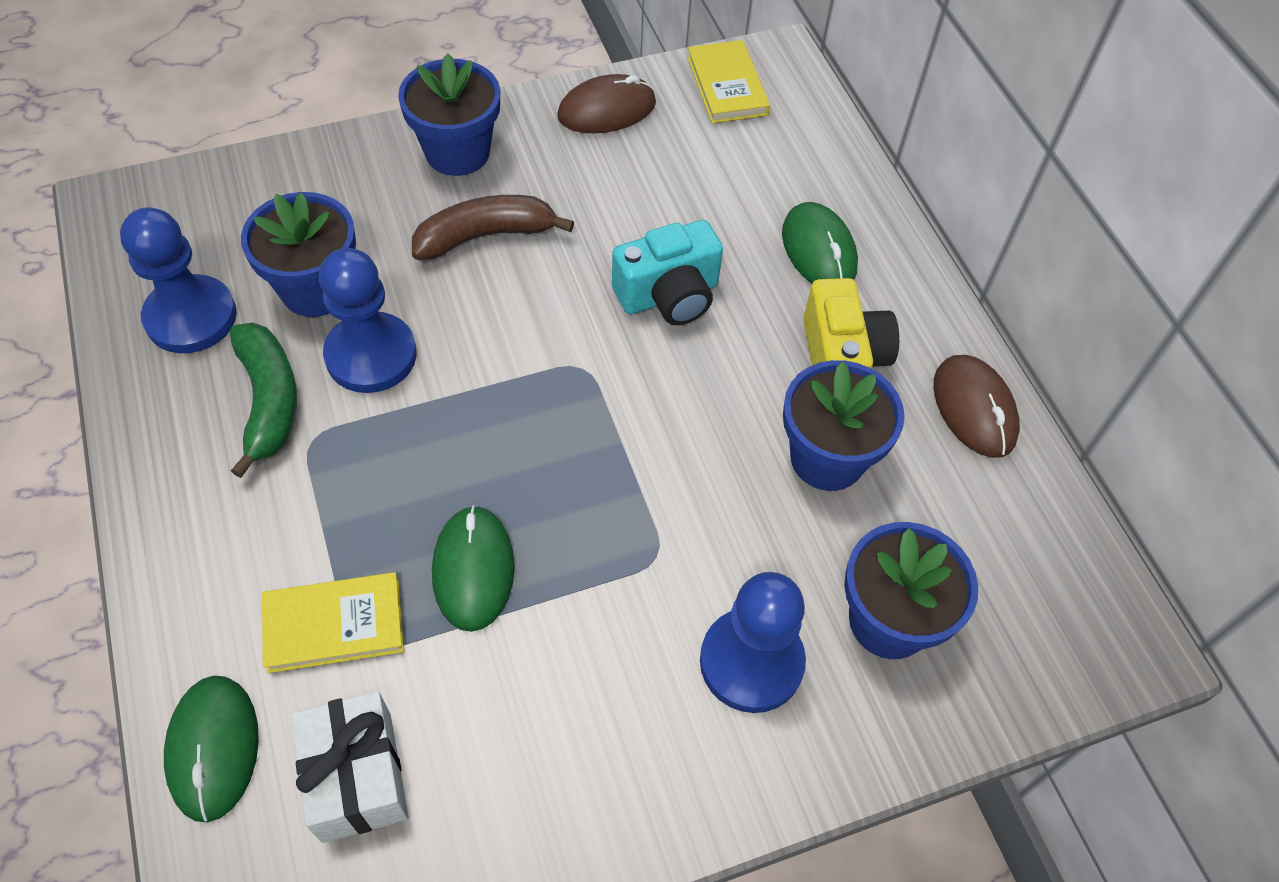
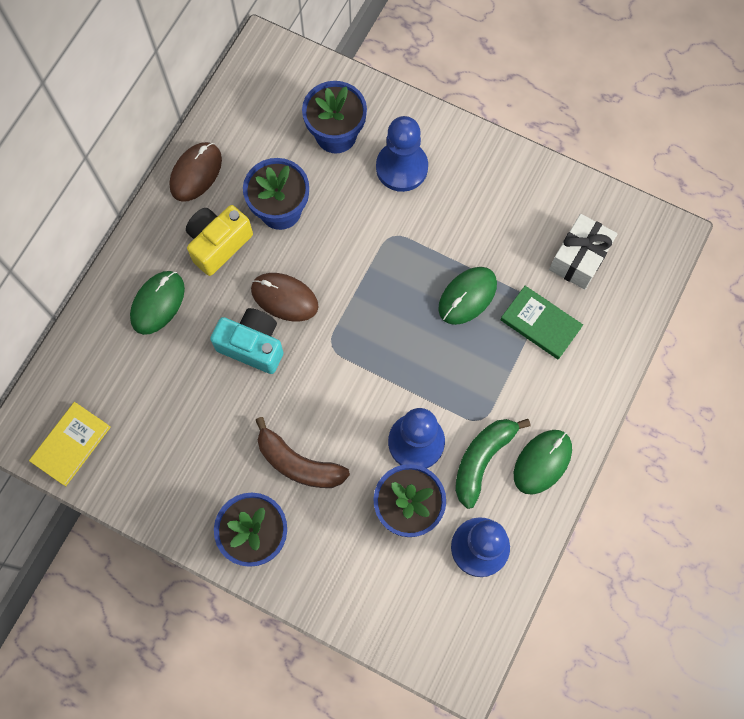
camera: 130 degrees left, 15 degrees up
(213, 748) = (622, 316): green mouse -> green mouse (542, 462)
(334, 625) = (540, 323): yellow book -> green book
(607, 110) = (150, 490): brown mouse -> brown mouse (284, 298)

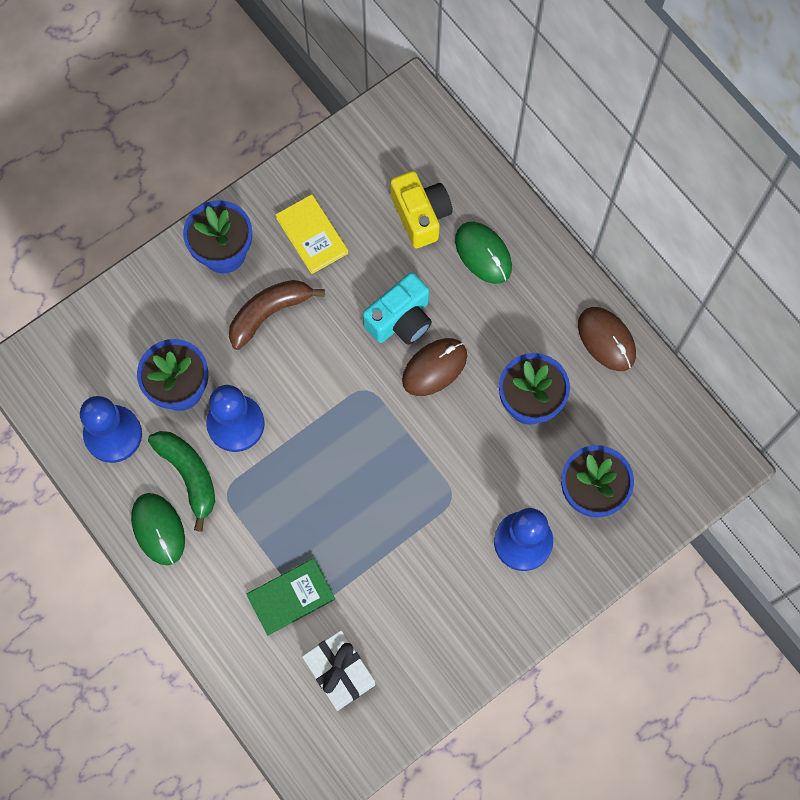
camera: 115 degrees right, 0 degrees up
(71, 444) = (382, 135): yellow book -> yellow book (312, 236)
(218, 244) = (519, 330): yellow camera -> yellow camera (420, 215)
(467, 296) = (353, 540): green mouse -> none

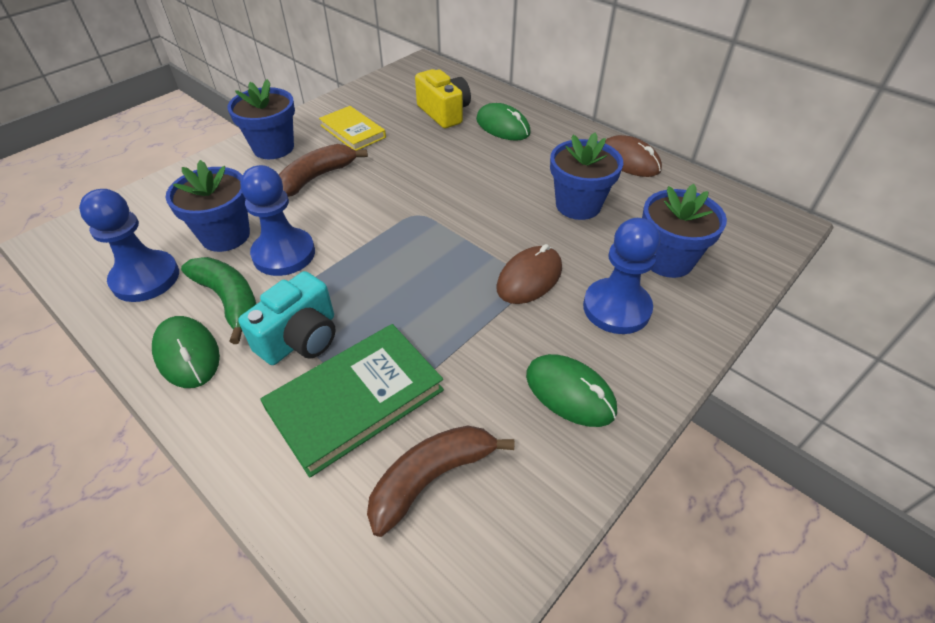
camera: 10 degrees left, 25 degrees down
(291, 597) = (356, 400): green book -> green book, size x1.56
(340, 672) = (431, 478): white gift -> brown banana
(400, 320) = (441, 168): turquoise camera -> turquoise camera (300, 338)
(434, 368) = (480, 193): brown mouse -> brown mouse (529, 278)
(458, 620) = (570, 392): none -> green mouse

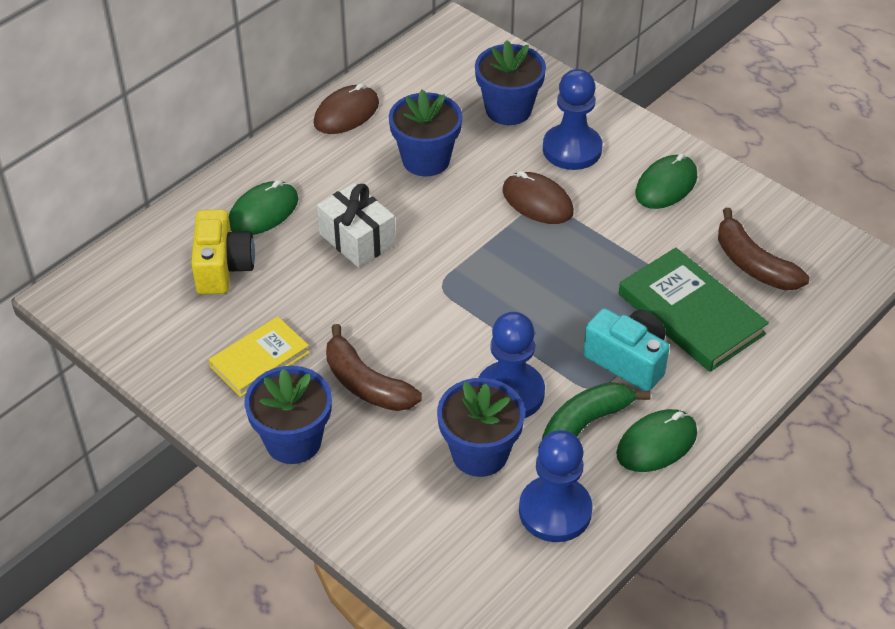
camera: 90 degrees left, 0 degrees up
(444, 113) = (223, 267): yellow camera -> yellow camera turned 120 degrees clockwise
(473, 170) = (357, 239): none -> white gift

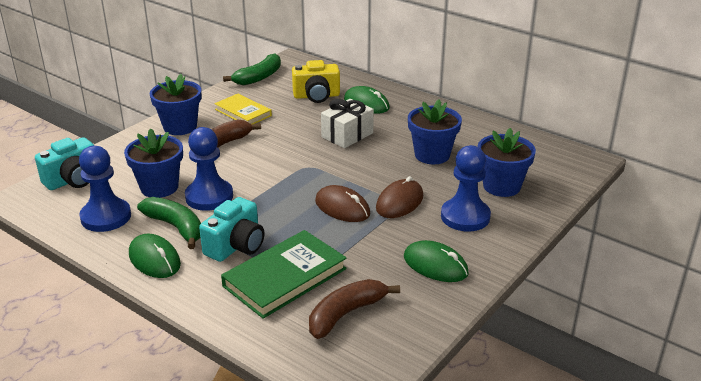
camera: 85 degrees right, 15 degrees down
(131, 340) = (259, 77): none -> green banana
(346, 113) = (470, 123): brown mouse -> brown mouse (342, 207)
(447, 569) = (73, 180): none -> turquoise camera

